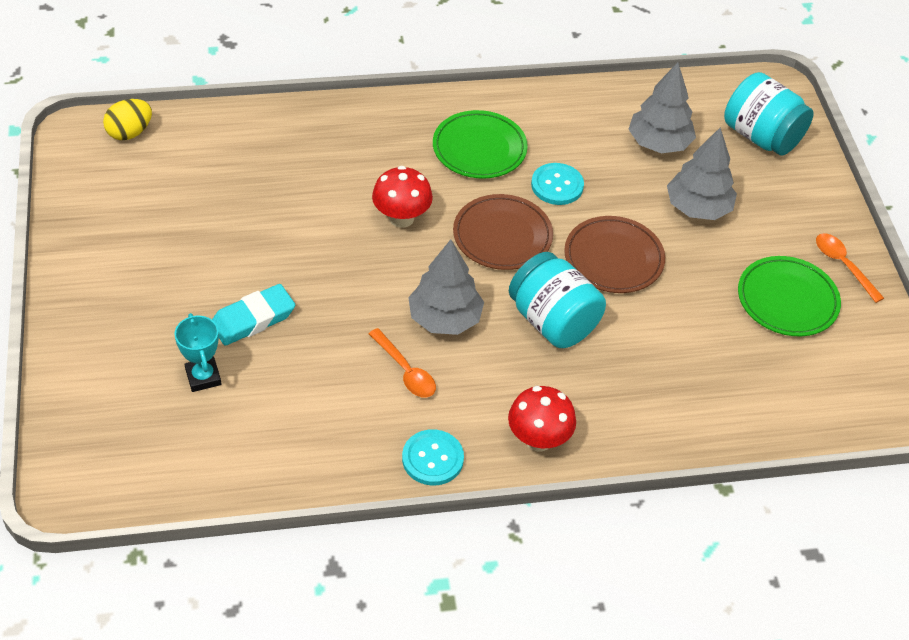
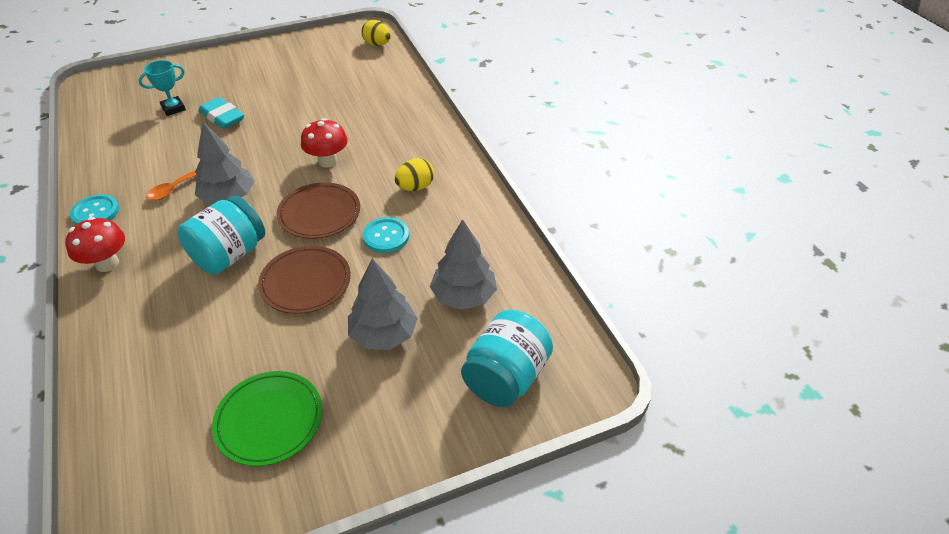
camera: 80 degrees right, 5 degrees down
(479, 148) = (415, 187): green plate -> yellow egg
(843, 265) = (327, 470): orange spoon -> none

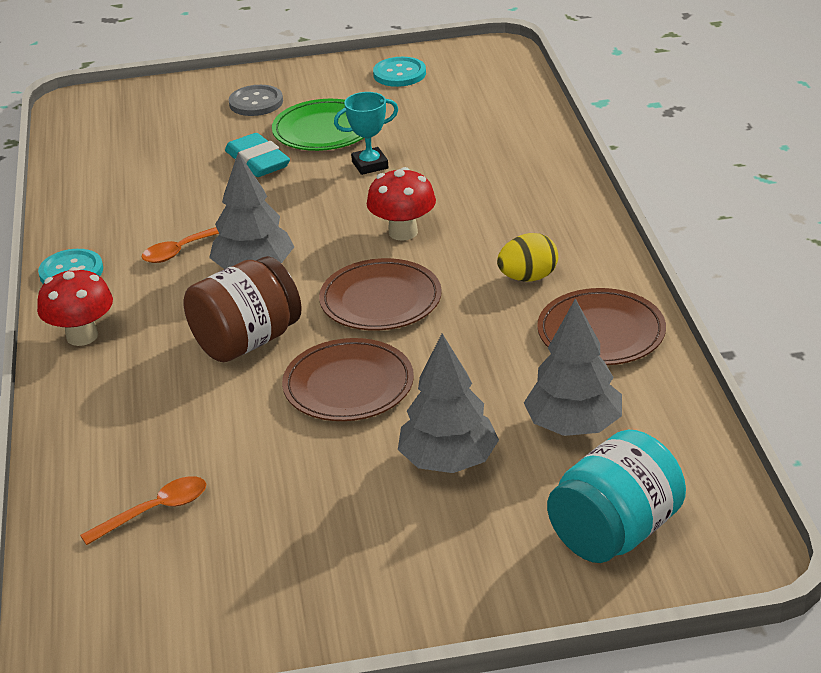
camera: 15 degrees right, 10 degrees down
(173, 108) = (189, 145): turquoise trophy -> turquoise trophy (370, 165)
(174, 405) = (155, 511): none -> orange spoon
(216, 74) = (256, 102): none -> grey button
(229, 255) = (247, 341): turquoise jar -> brown jar
(269, 420) = (277, 543): green plate -> green plate (324, 131)
(377, 44) = (504, 74): yellow egg -> none
(386, 236) = (473, 338): turquoise button -> turquoise button (399, 74)
(469, 223) = (601, 333): none -> brown plate

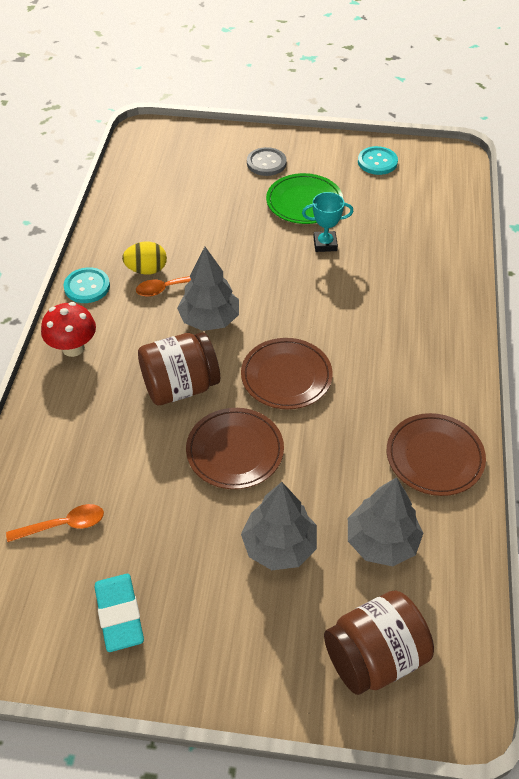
camera: 15 degrees right, 15 degrees up
(257, 161) = (248, 219): turquoise eraser -> turquoise eraser (119, 615)
(403, 232) = (325, 315): red mushroom -> none
(528, 277) = (400, 386): yellow egg -> yellow egg (146, 270)
(615, 532) = (374, 657): turquoise jar -> brown jar

